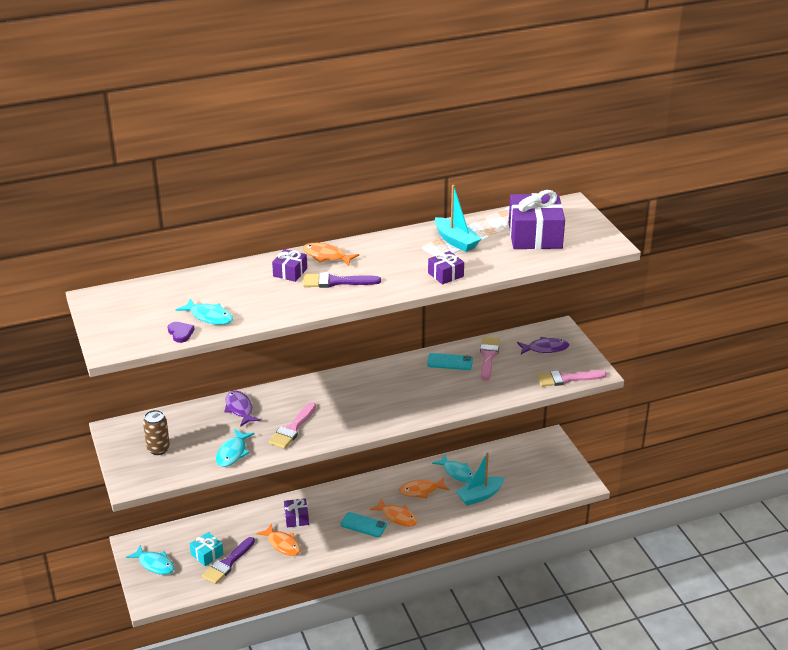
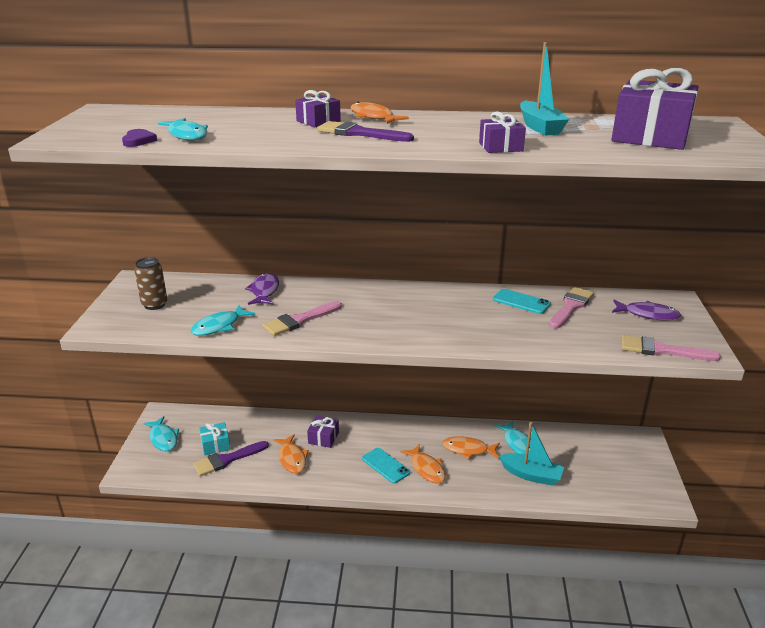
camera: 25 degrees right, 5 degrees down
(480, 496) = (531, 475): turquoise boat -> turquoise boat turned 150 degrees counterclockwise

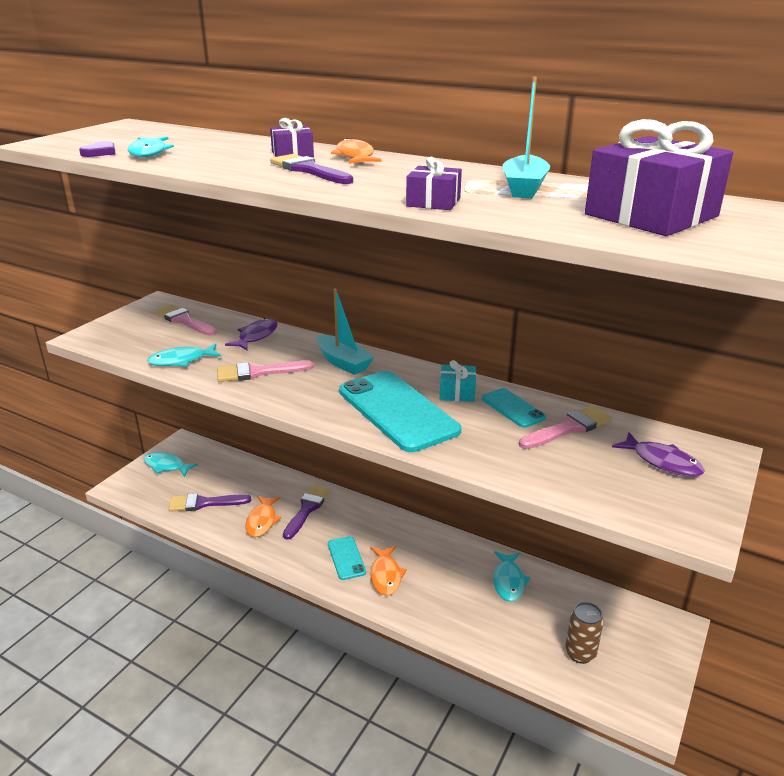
camera: 25 degrees right, 0 degrees up
(154, 305) = (149, 328): brown can -> brown can (580, 653)
(163, 438) = (166, 466): turquoise fish -> turquoise fish turned 120 degrees clockwise
(215, 445) = (205, 486): turquoise gift -> turquoise gift (457, 392)
(323, 438) = (307, 509): purple gift -> purple brush
(442, 324) = (397, 411): none -> turquoise phone
(468, 450) = (446, 569): orange fish -> none
(531, 475) = (497, 622): turquoise boat -> turquoise boat (343, 362)
(662, 350) = (636, 510): pink brush -> pink brush (184, 320)

